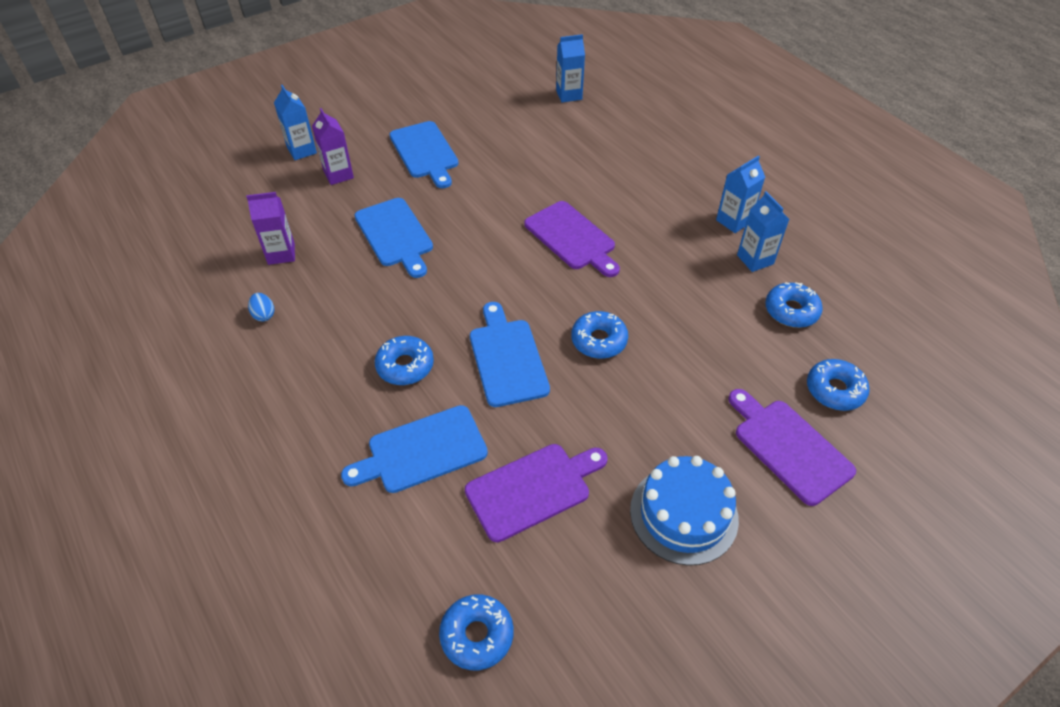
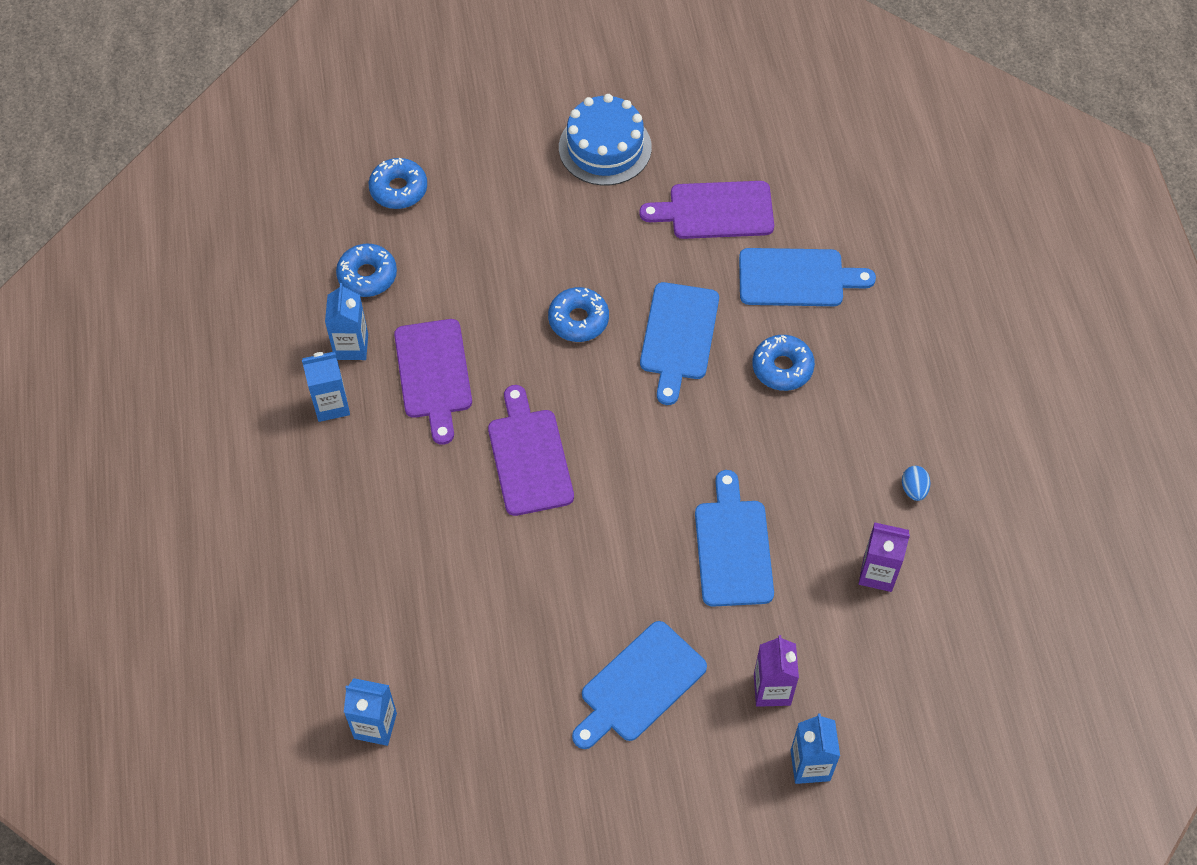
camera: 155 degrees left, 10 degrees up
(425, 152) = (639, 685): blue cutting board -> blue cutting board turned 135 degrees counterclockwise
(477, 635) = (806, 131): blue donut -> none
(789, 447) = (481, 161): purple cutting board -> purple cutting board (434, 374)

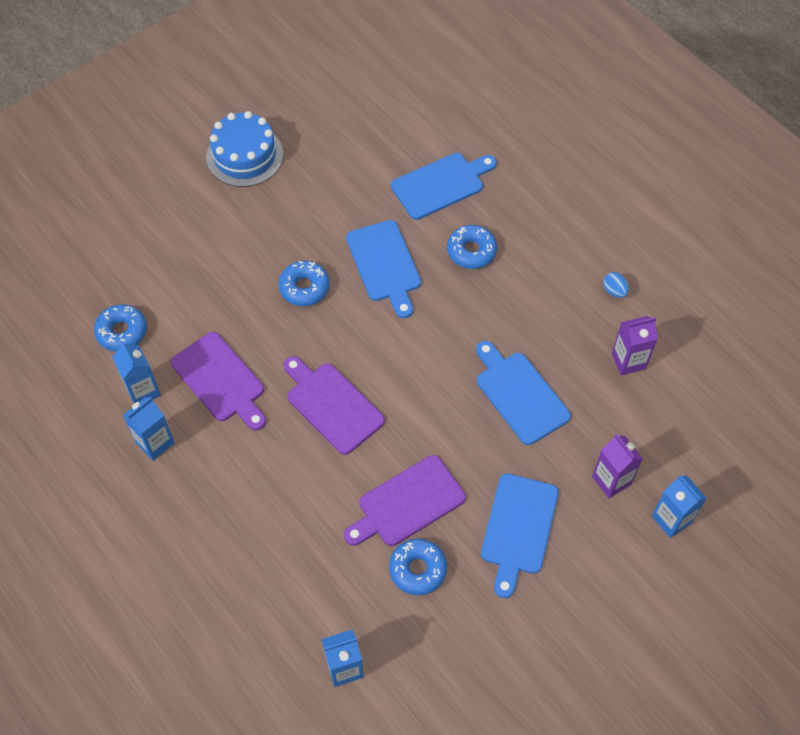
camera: 30 degrees left, 0 degrees up
(398, 189) = (106, 256): blue donut -> blue donut (418, 569)
(715, 211) = (354, 164): purple cutting board -> purple cutting board (407, 503)

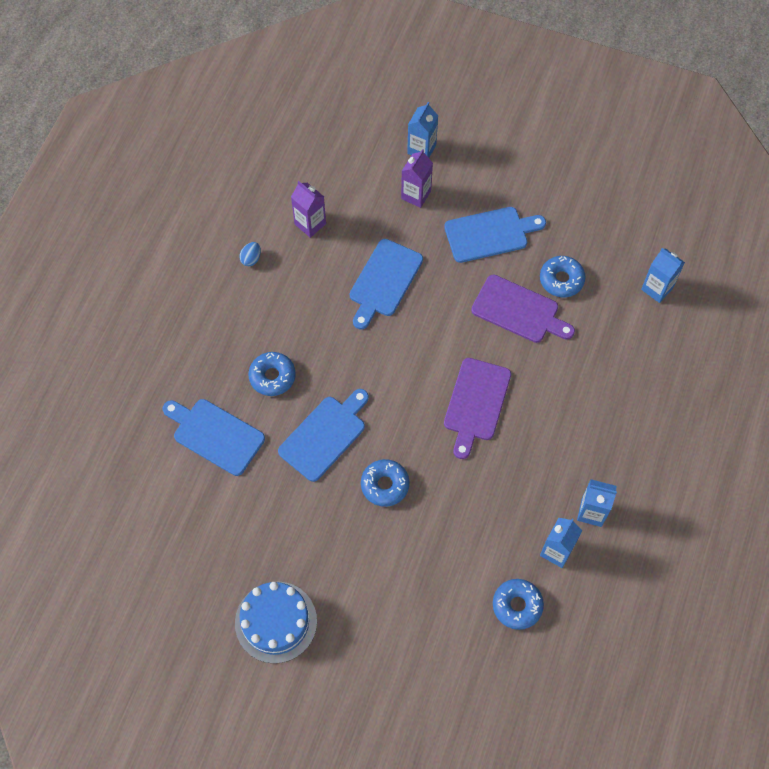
camera: 120 degrees left, 5 degrees up
(221, 380) = (508, 497): purple cutting board -> none

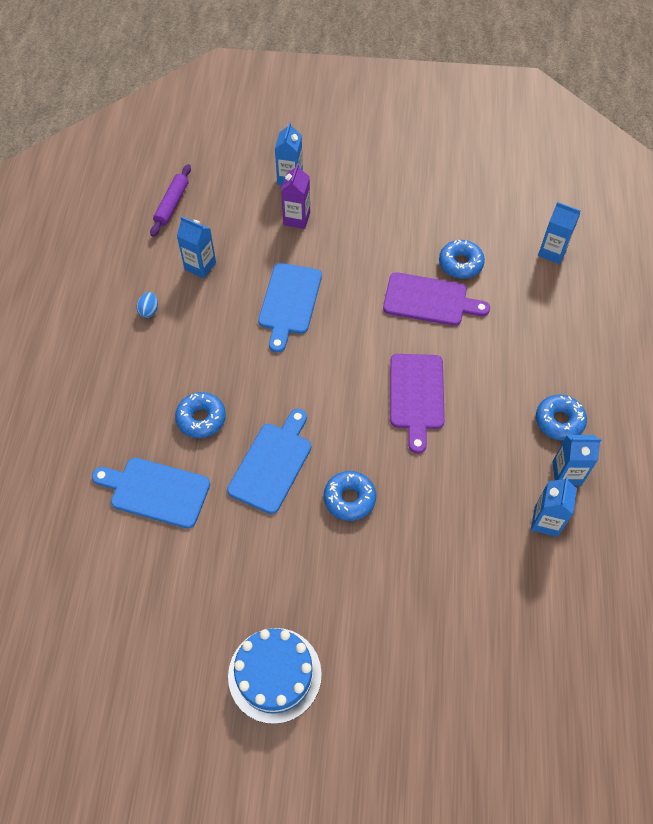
camera: 15 degrees left, 5 degrees down
(299, 152) = (172, 204): none -> purple rolling pin
(310, 224) = (200, 266): purple carton -> blue carton
(490, 234) = (378, 238): blue cutting board -> none
(517, 605) = (525, 588): blue donut -> blue donut (559, 421)

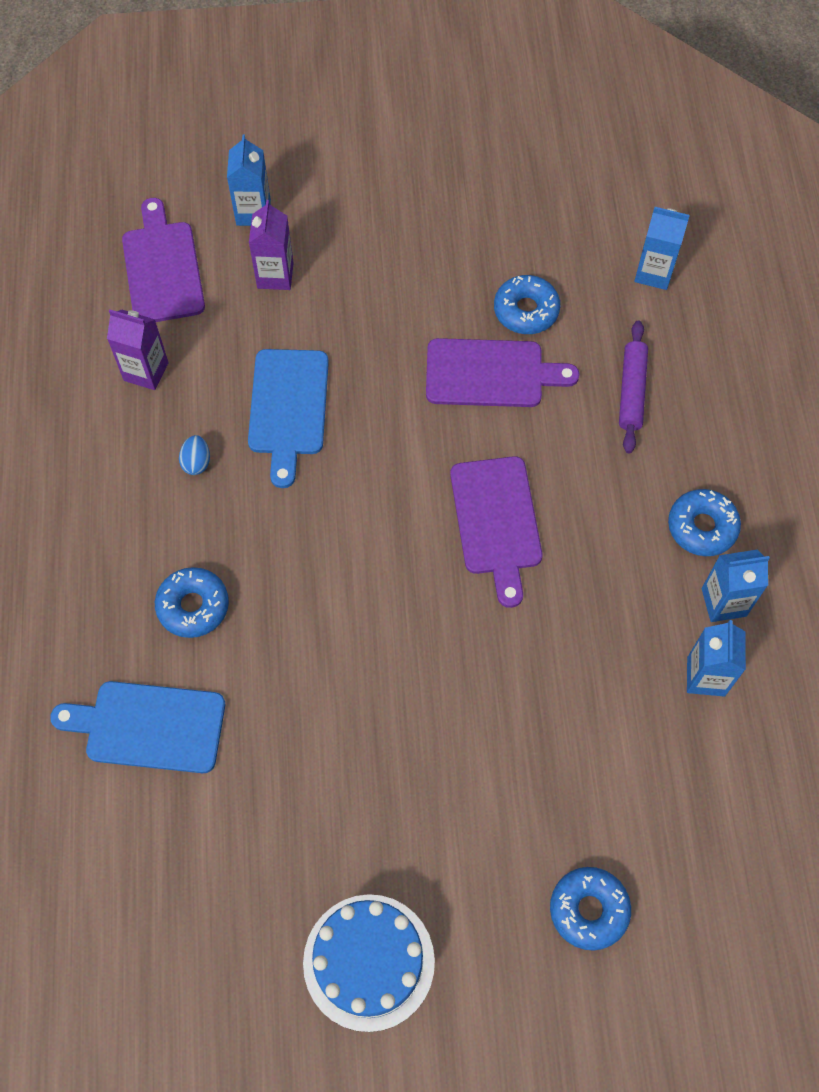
camera: 10 degrees left, 5 degrees up
(149, 311) = (83, 453): blue egg -> blue egg (196, 462)
(172, 204) = (84, 280): purple rolling pin -> purple rolling pin (631, 391)
(200, 266) = (146, 371): blue carton -> purple carton
(224, 204) = (162, 268): none -> purple cutting board
(272, 464) = (308, 657): blue cutting board -> none
(349, 498) = (428, 690): blue donut -> blue donut (588, 910)

